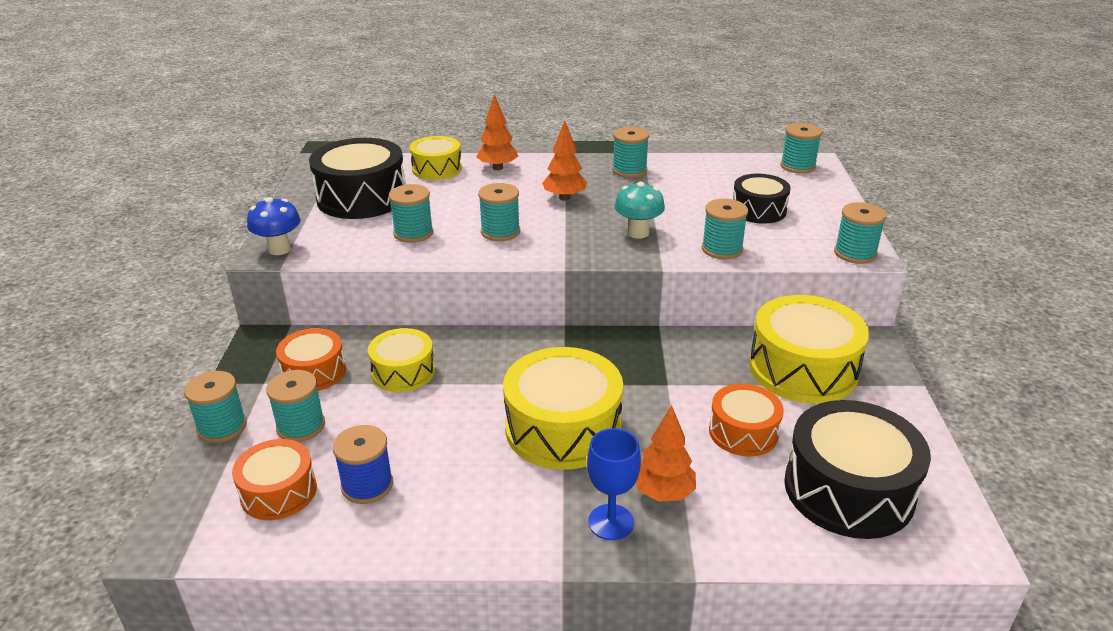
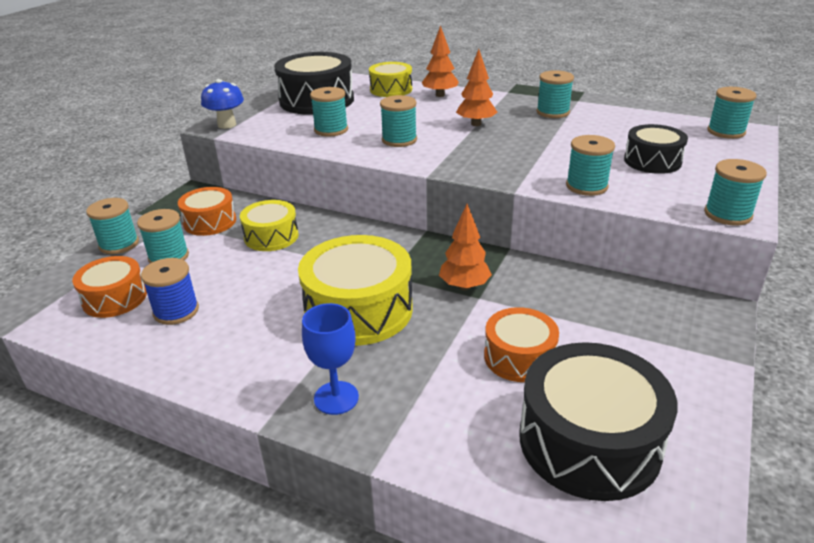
camera: 25 degrees right, 0 degrees up
(638, 233) = (517, 160): turquoise mushroom -> none
(663, 493) = (402, 388): orange tree -> orange tree (464, 286)
(803, 369) = (624, 317): yellow drum -> none

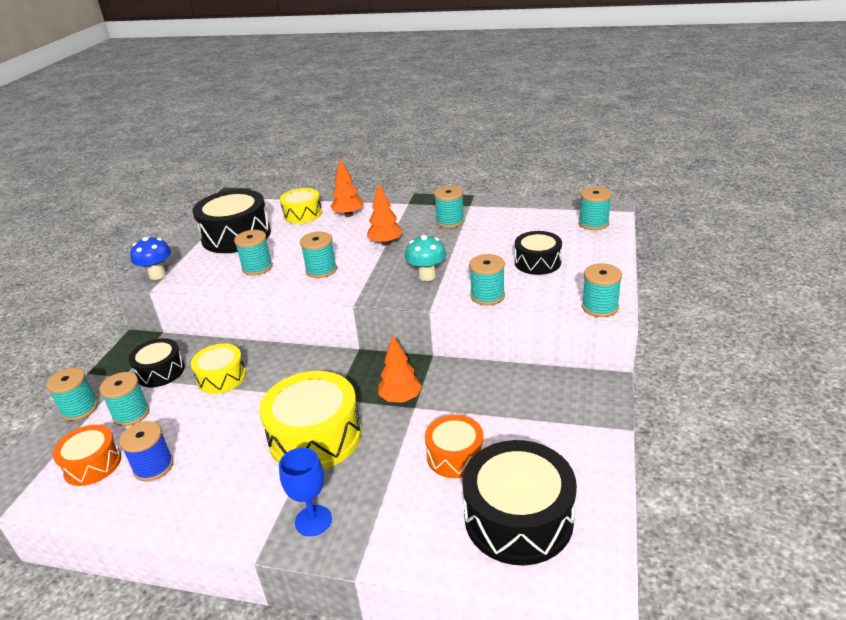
camera: 10 degrees left, 0 degrees up
(210, 222) = (160, 371): orange drum -> black drum
(517, 159) = (427, 276): none -> turquoise mushroom

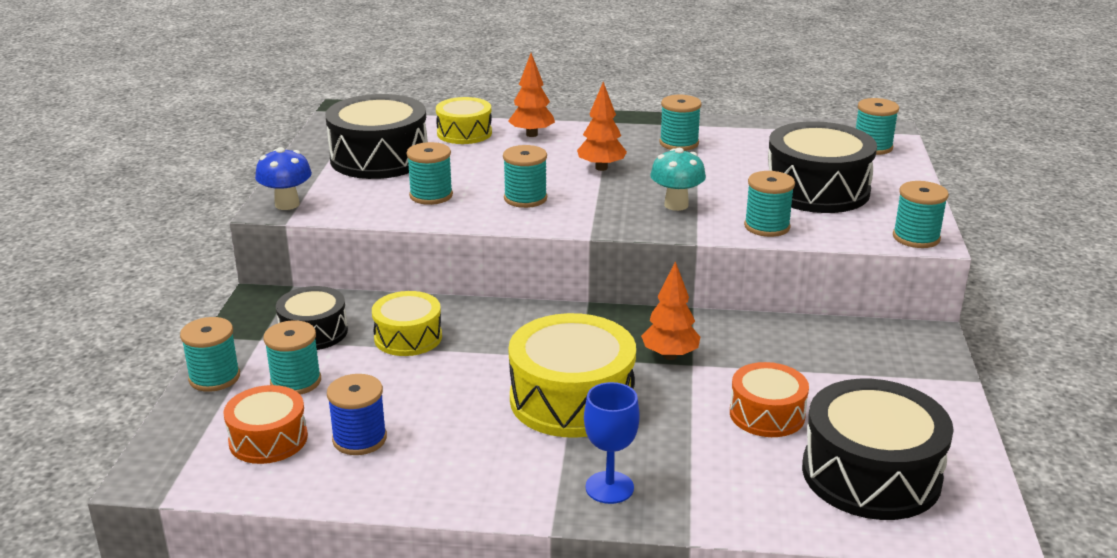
camera: 10 degrees left, 5 degrees down
(537, 262) = (817, 190): black drum -> black drum, size x1.70

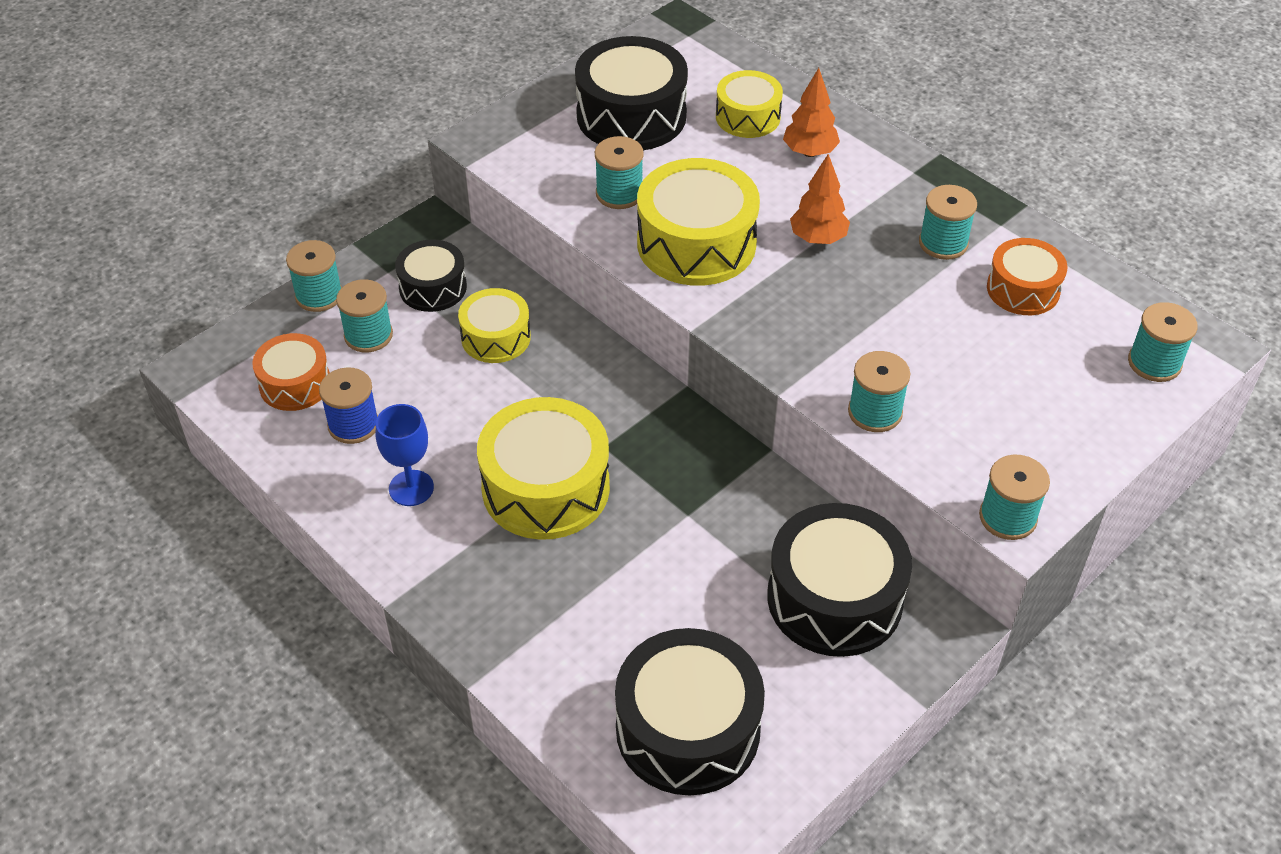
camera: 40 degrees right, 20 degrees up
(287, 204) = (491, 141): blue mushroom -> none
(525, 198) = (696, 243): turquoise spool -> yellow drum
(609, 487) = (472, 594): blue goblet -> blue goblet (411, 488)
(670, 355) = (681, 493): orange tree -> none
(676, 205) = (825, 332): turquoise mushroom -> none
(767, 414) = (682, 610): orange drum -> orange drum (1023, 289)
(817, 190) = (998, 391): black drum -> black drum (834, 598)

